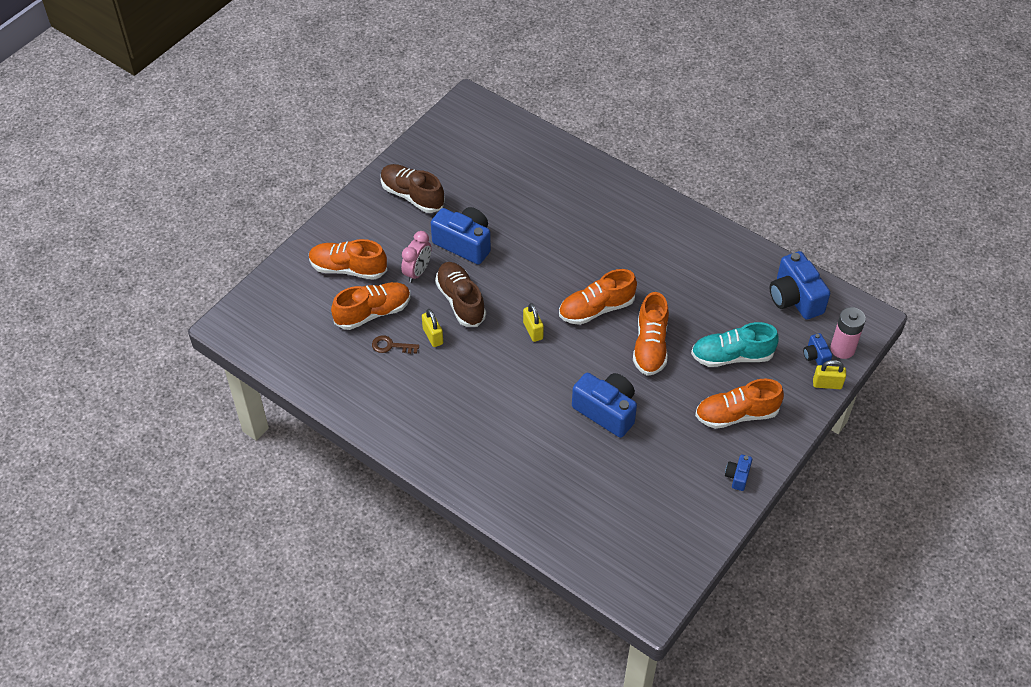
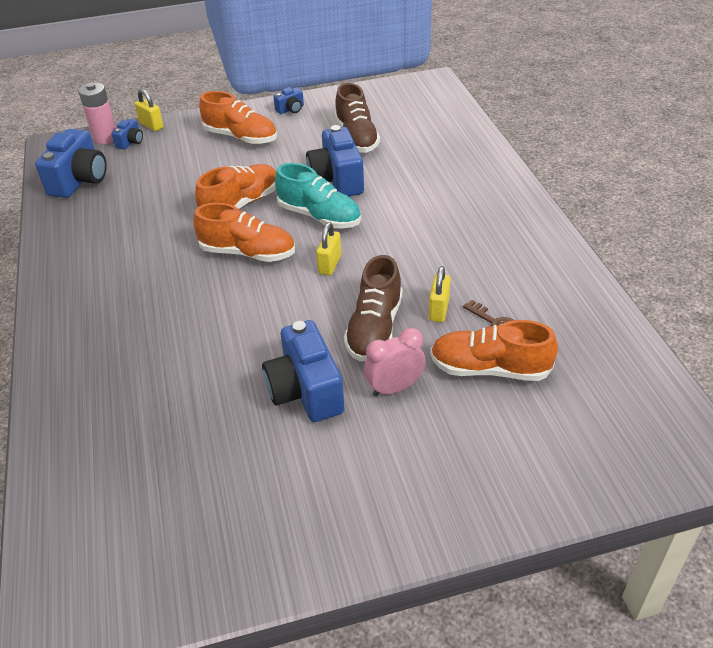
camera: 140 degrees left, 10 degrees down
(348, 268) = (482, 442): orange shoe -> none
(412, 196) = (306, 502): brown shoe -> brown shoe (356, 138)
(732, 356) = (189, 169): turquoise shoe -> turquoise shoe (319, 216)

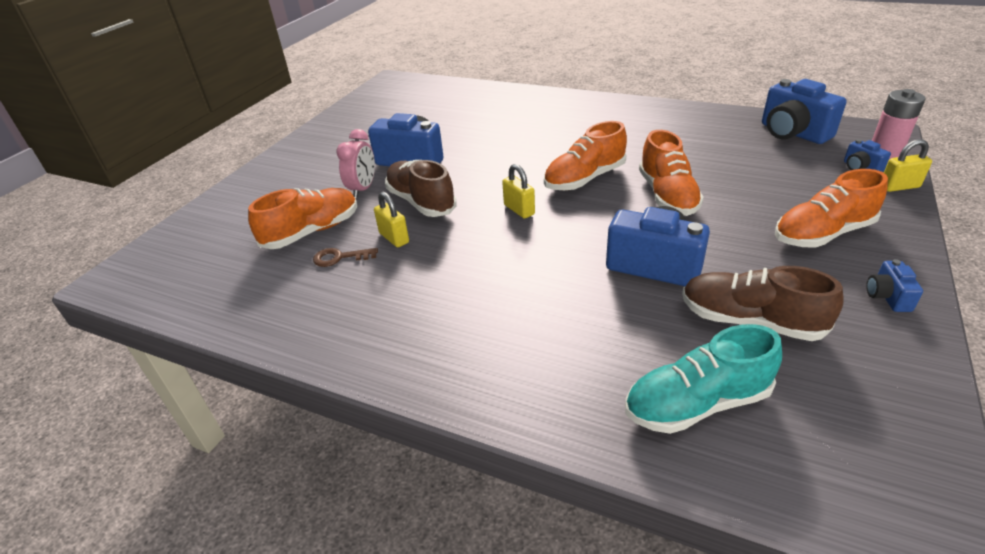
camera: 130 degrees right, 5 degrees down
(319, 216) = (597, 229): turquoise shoe -> turquoise shoe (696, 403)

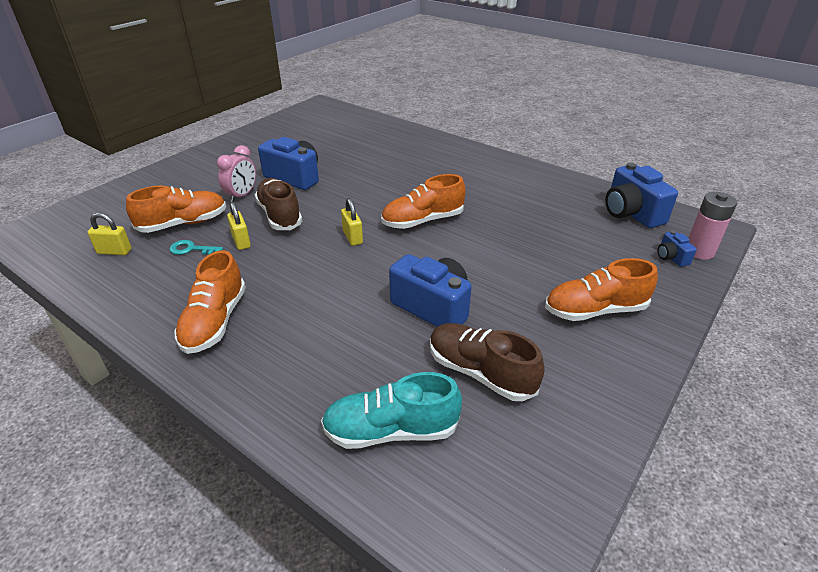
camera: 10 degrees right, 0 degrees up
(340, 257) = (191, 249): brown key -> turquoise key
(667, 196) = (482, 249): orange shoe -> orange shoe (214, 322)
(887, 297) = (613, 378): blue camera -> none
(899, 187) = (695, 281): yellow padlock -> yellow padlock (114, 251)

